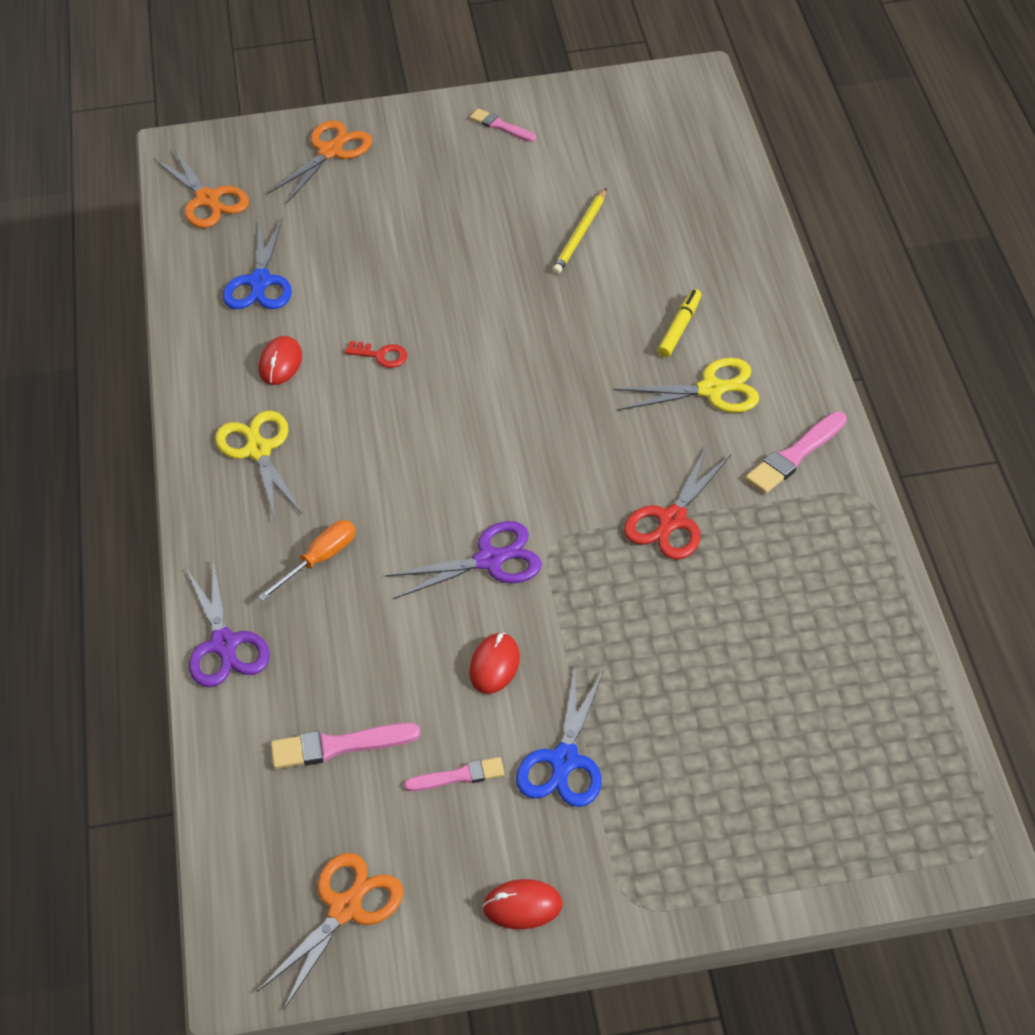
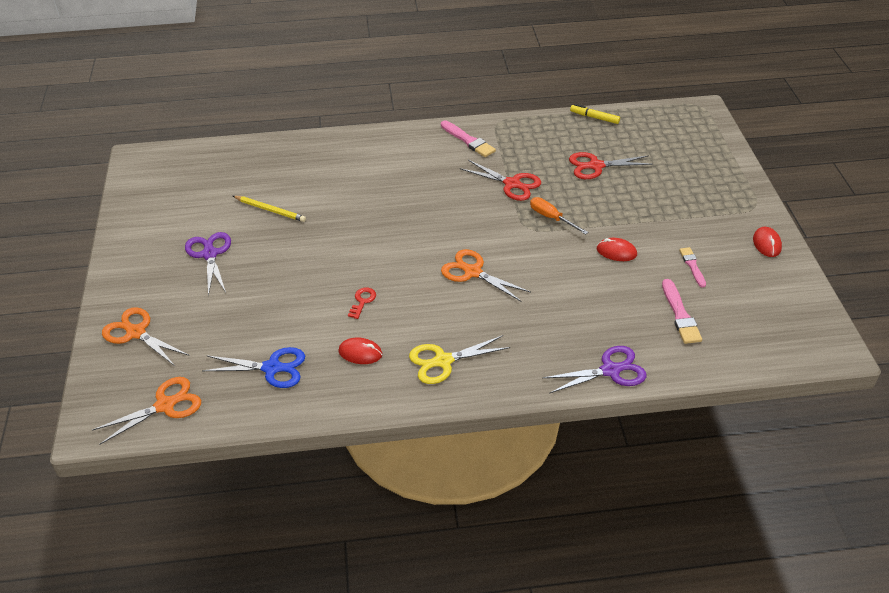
camera: 90 degrees left, 5 degrees down
(319, 560) = (540, 327): orange screwdriver -> orange screwdriver (551, 218)
(345, 909) = (785, 309): orange scissors -> orange scissors (473, 272)
(489, 560) = (540, 253): purple scissors -> purple scissors (210, 254)
(500, 126) = (146, 243): pink brush -> none
(564, 760) = (676, 227): blue scissors -> none
(679, 328) = (364, 174): yellow marker -> yellow marker (595, 117)
(711, 390) = (416, 165): yellow scissors -> none
(740, 645) = (596, 166): none -> red scissors

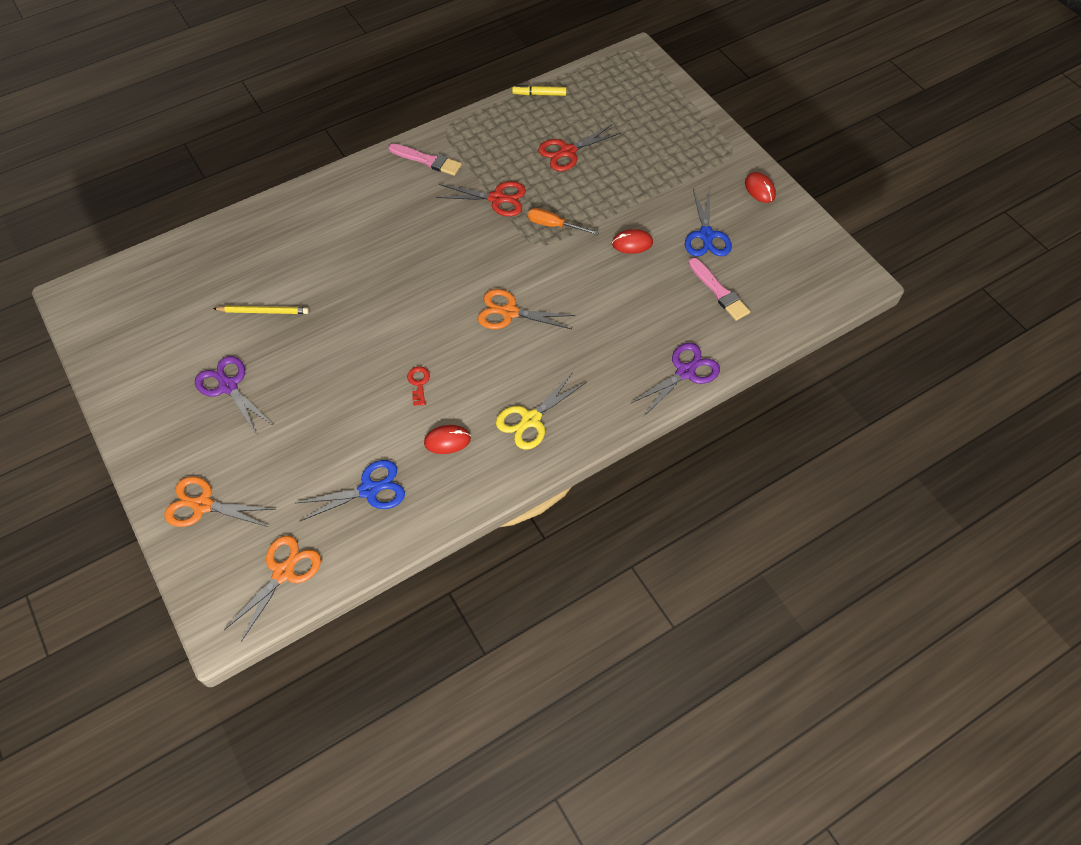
camera: 25 degrees left, 15 degrees up
(692, 266) = (706, 235): pink brush -> blue scissors

